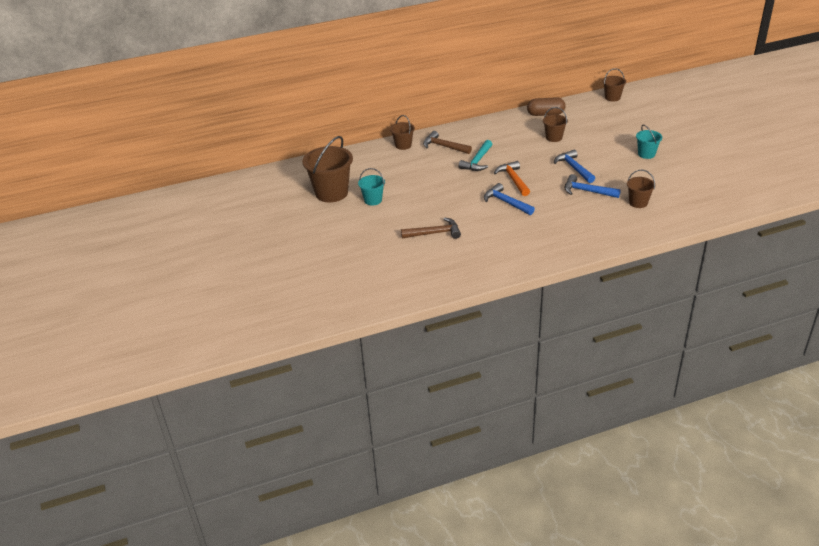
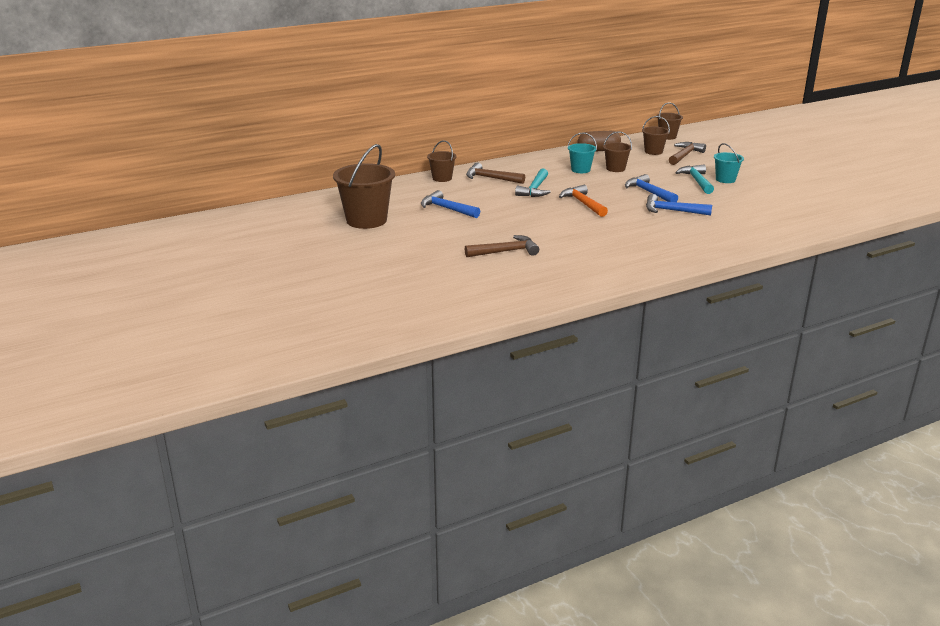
camera: 10 degrees left, 10 degrees down
(373, 200) = (420, 225): turquoise bucket -> turquoise bucket (580, 170)
(506, 202) = (581, 222): blue hammer -> blue hammer (446, 209)
(620, 122) = (685, 155): none -> brown hammer
(620, 155) = (696, 181): none -> turquoise hammer
(638, 203) = (735, 219): brown bucket -> brown bucket (653, 151)

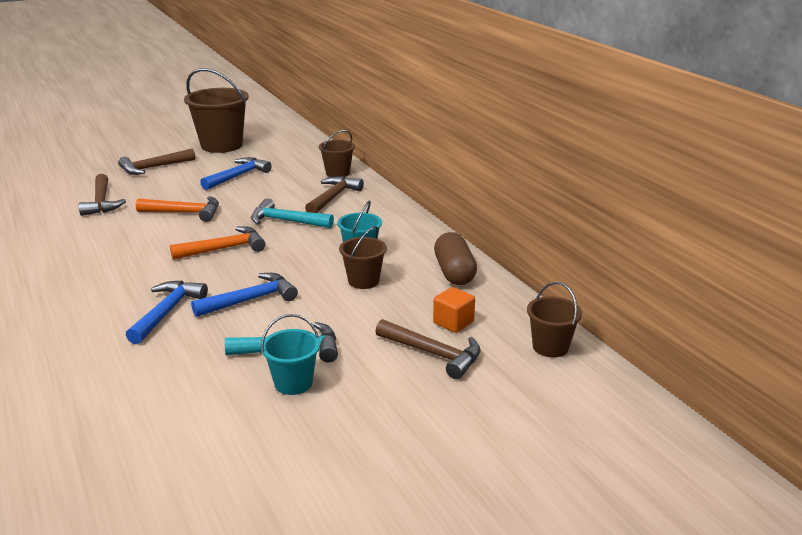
camera: 90 degrees right, 0 degrees up
(423, 241) = (153, 168): none -> brown hammer
(524, 220) = (185, 213): none -> orange hammer
(653, 151) = (453, 322): brown bucket -> orange cube

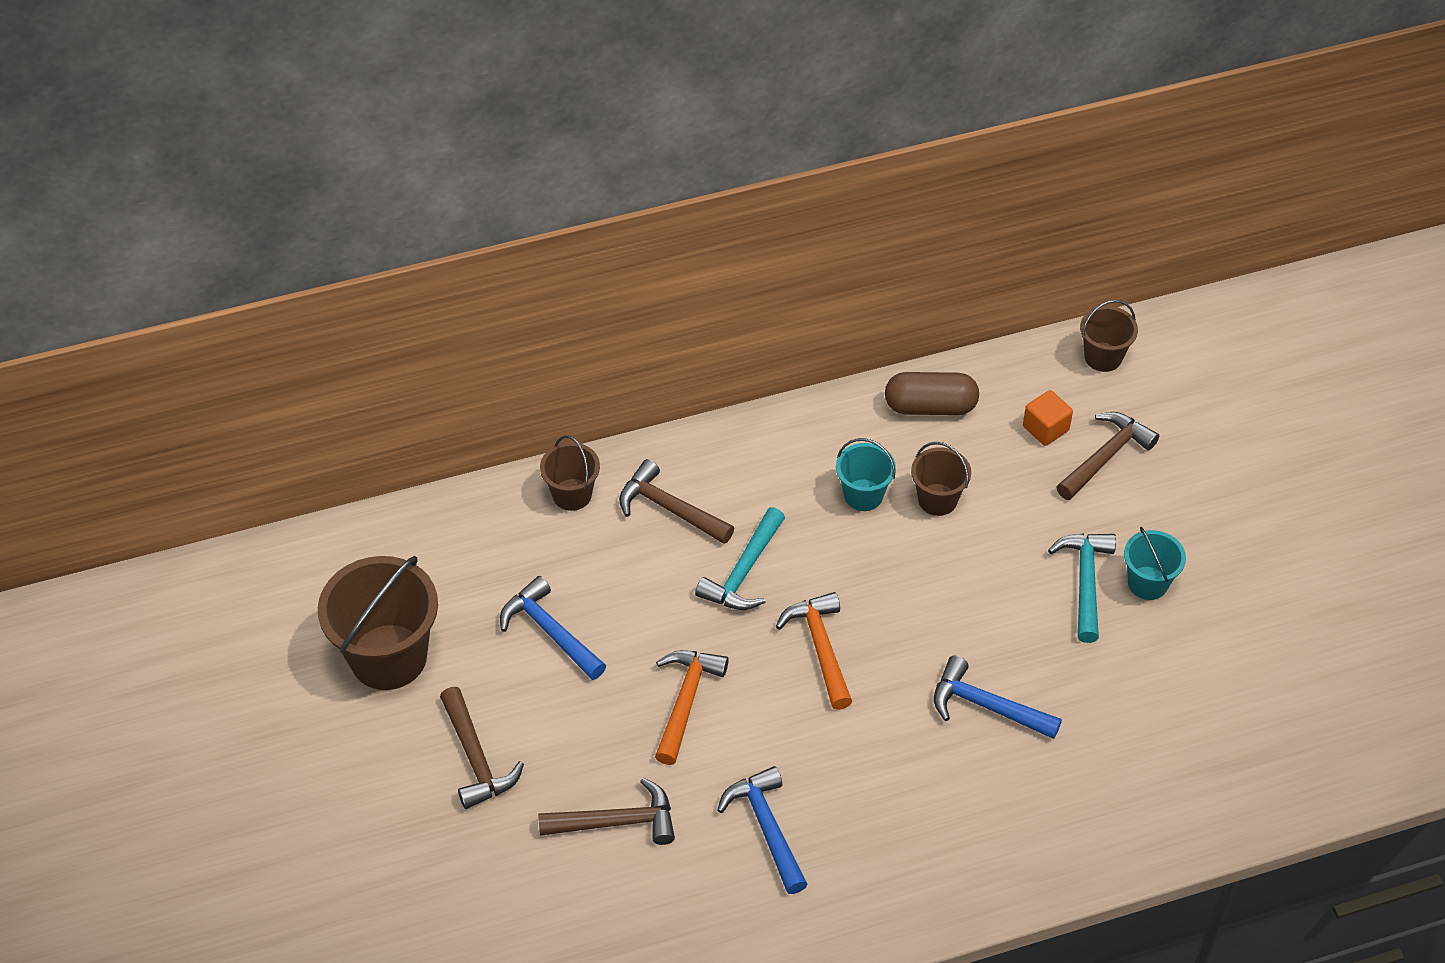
camera: 80 degrees left, 25 degrees up
(251, 300) = (968, 618): blue hammer -> blue hammer (766, 827)

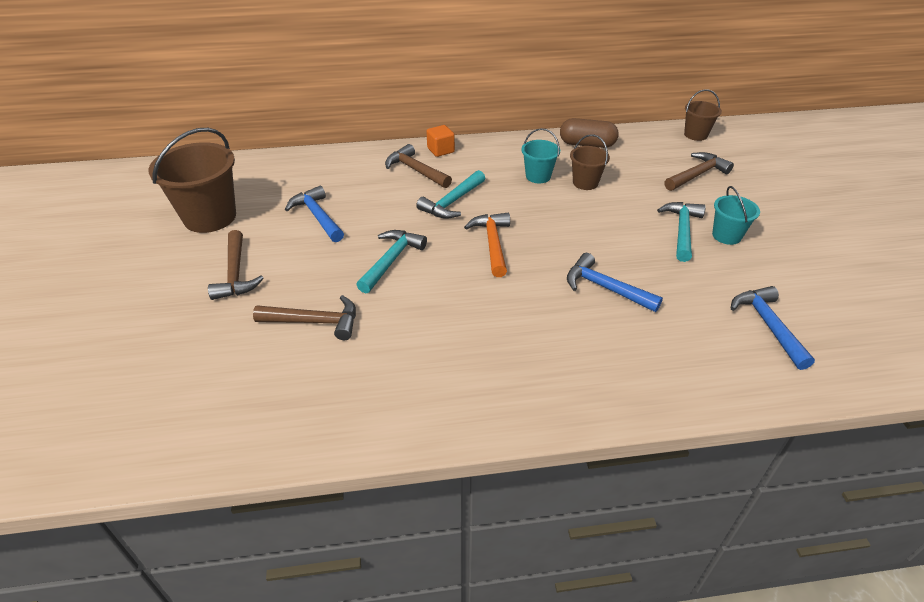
camera: 10 degrees right, 10 degrees down
(572, 494) = (360, 159): brown bucket -> none
(686, 701) = (391, 260): orange hammer -> turquoise hammer
(766, 827) = (424, 339): blue hammer -> blue hammer (768, 325)
(1045, 428) = (658, 159): orange cube -> orange cube (440, 150)

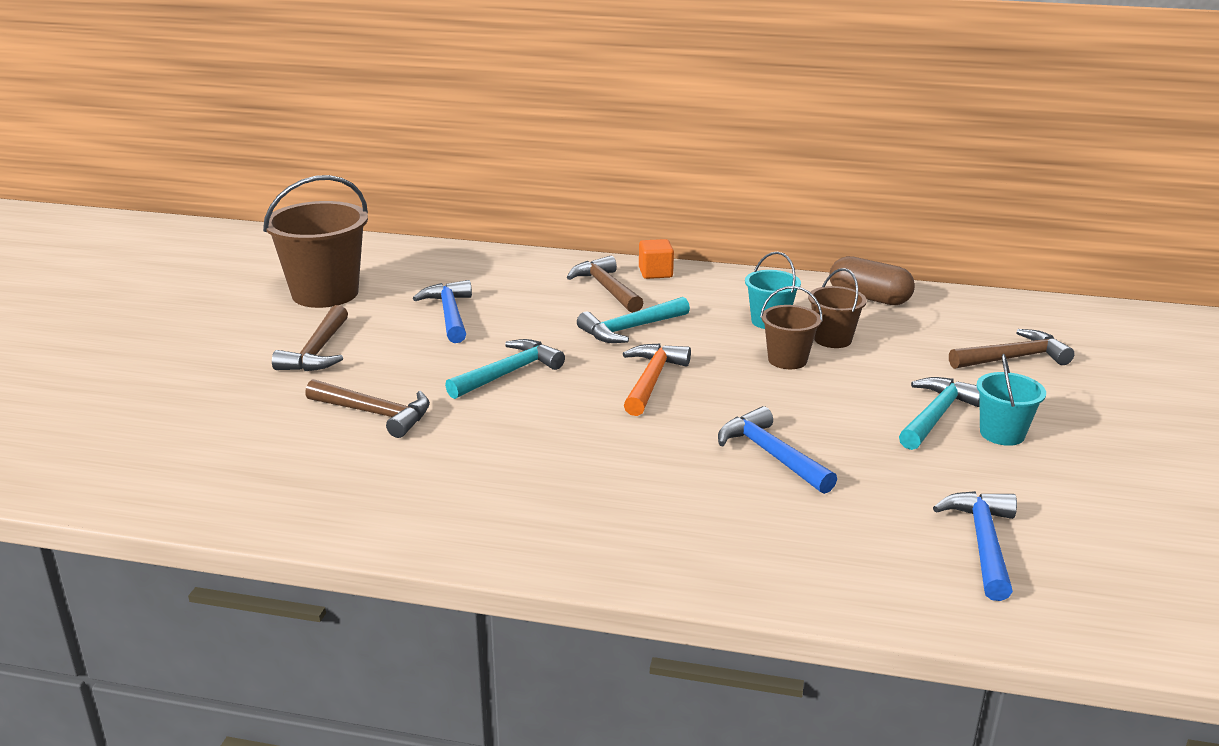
camera: 20 degrees right, 15 degrees down
(695, 135) = (1050, 312): brown bucket -> brown bucket (787, 360)

